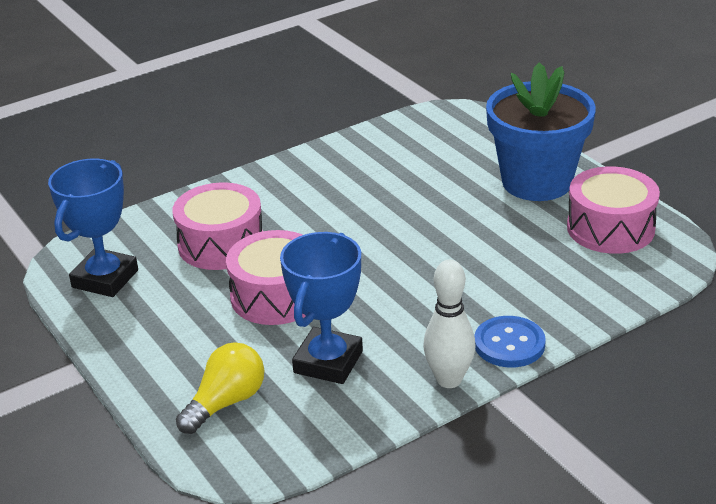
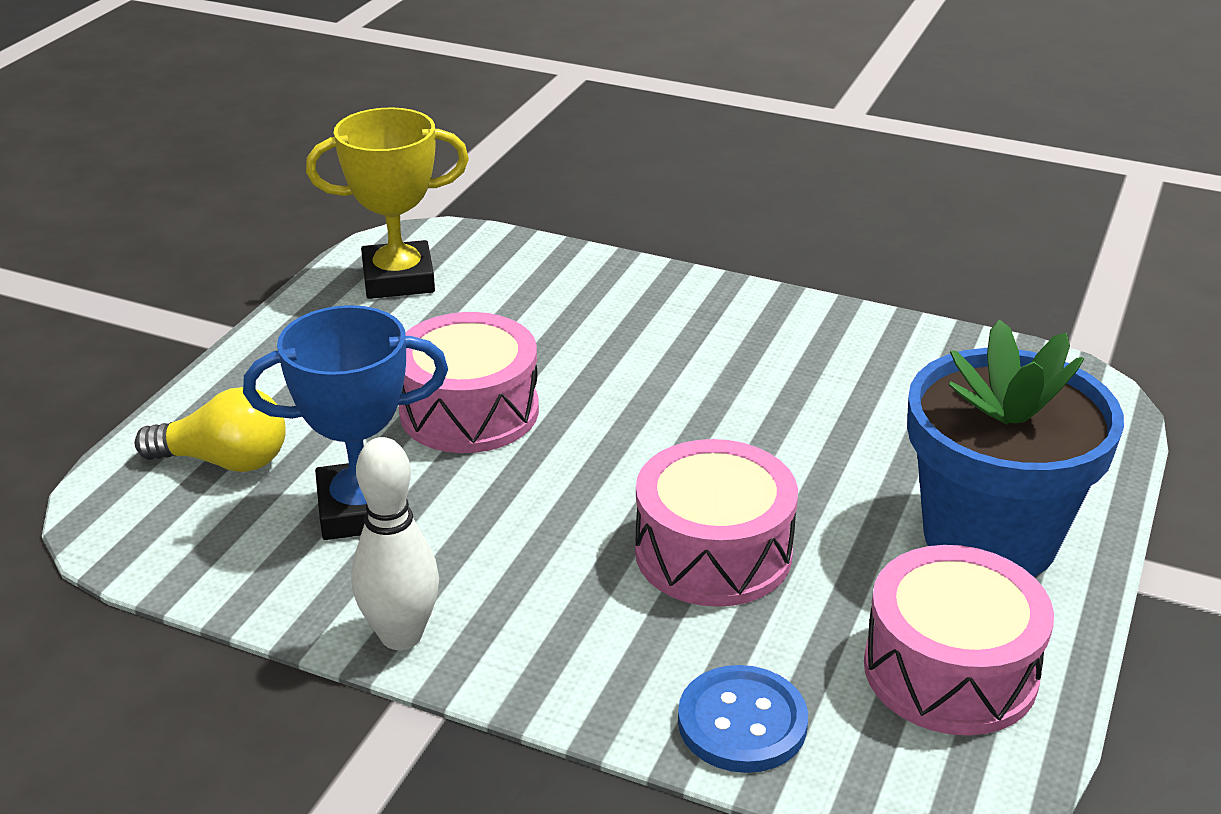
camera: 55 degrees right, 0 degrees up
(105, 279) = (398, 279): blue trophy -> yellow trophy
(221, 244) = (540, 326): pink drum -> pink drum (713, 552)
(509, 344) = (531, 666): blue button -> blue button (742, 722)

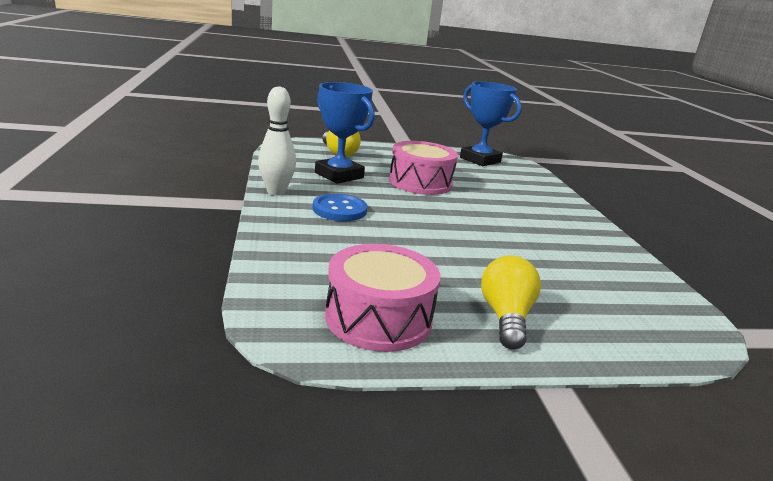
camera: 55 degrees right, 10 degrees down
(398, 279) = (480, 160): yellow trophy -> blue trophy
(713, 552) = (395, 242): pink drum -> none
(742, 722) = (285, 265): blue button -> blue button (339, 210)
(989, 538) = (505, 317): blue flower pot -> yellow light bulb

